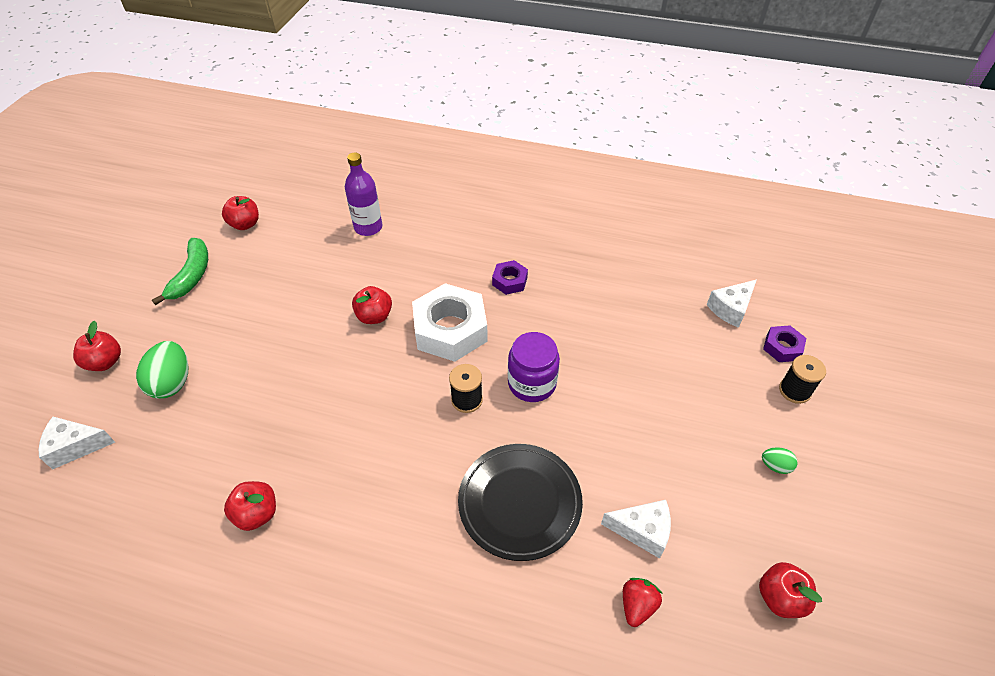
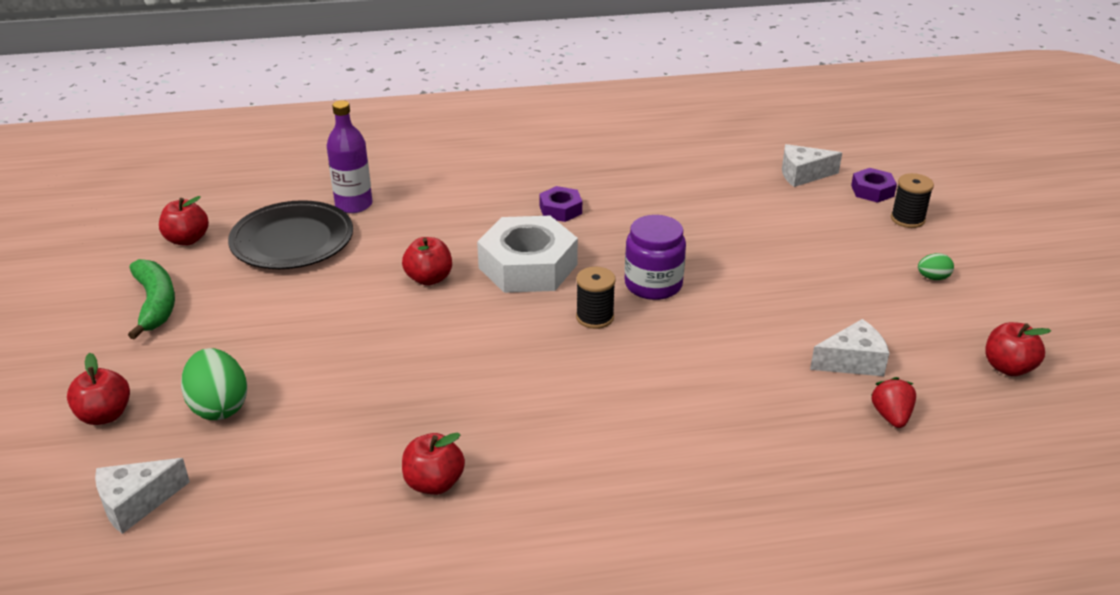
camera: 25 degrees left, 15 degrees down
(519, 503) = (718, 380): black plate -> black plate (292, 241)
(730, 309) = (803, 175): white cheese -> white cheese turned 60 degrees clockwise

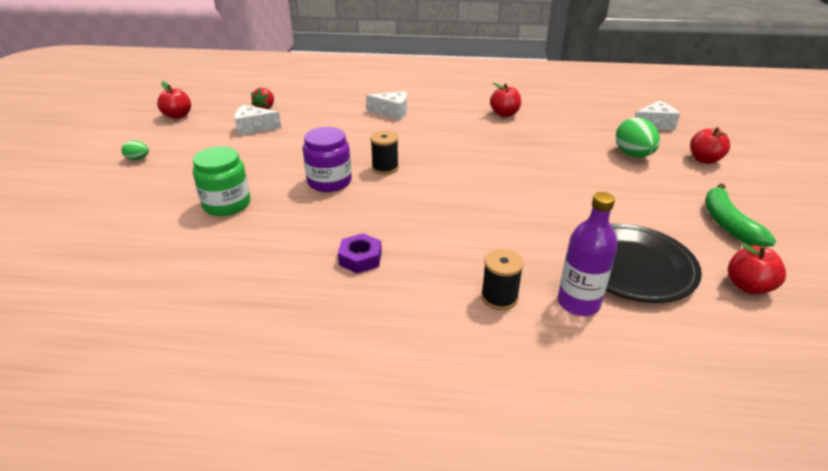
camera: 165 degrees left, 0 degrees up
(429, 278) = (499, 211): red apple -> none
(528, 266) = (416, 209): white nut -> none
(744, 239) = (227, 204): none -> green jar
(803, 175) = (91, 259): white cheese -> white cheese (392, 112)
(872, 191) = (60, 230): purple nut -> none
(907, 219) = (79, 200): black spool -> black spool (499, 297)

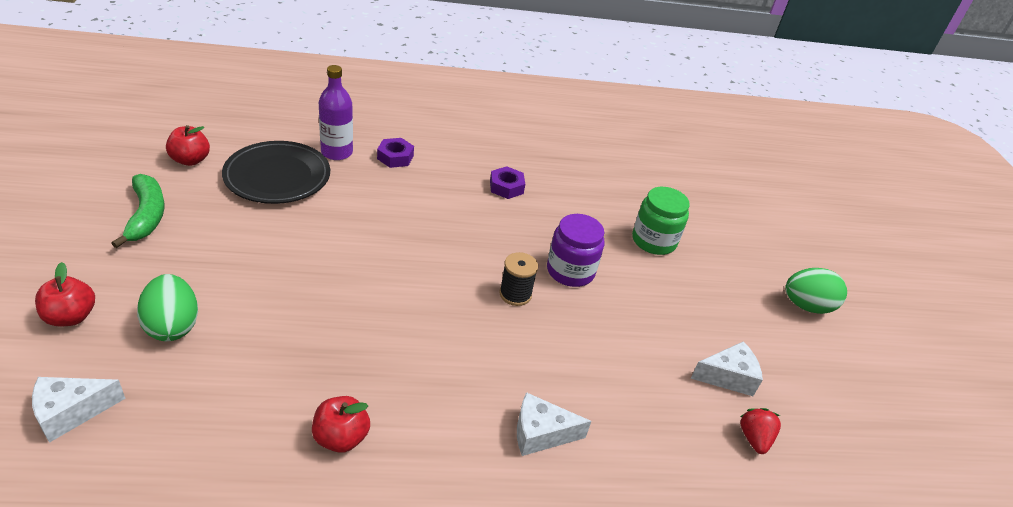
camera: 165 degrees right, 5 degrees up
(138, 159) = (806, 306): green egg -> green egg, size x1.95
(178, 116) = (861, 406): red apple -> none
(499, 297) = (395, 157): black spool -> purple nut

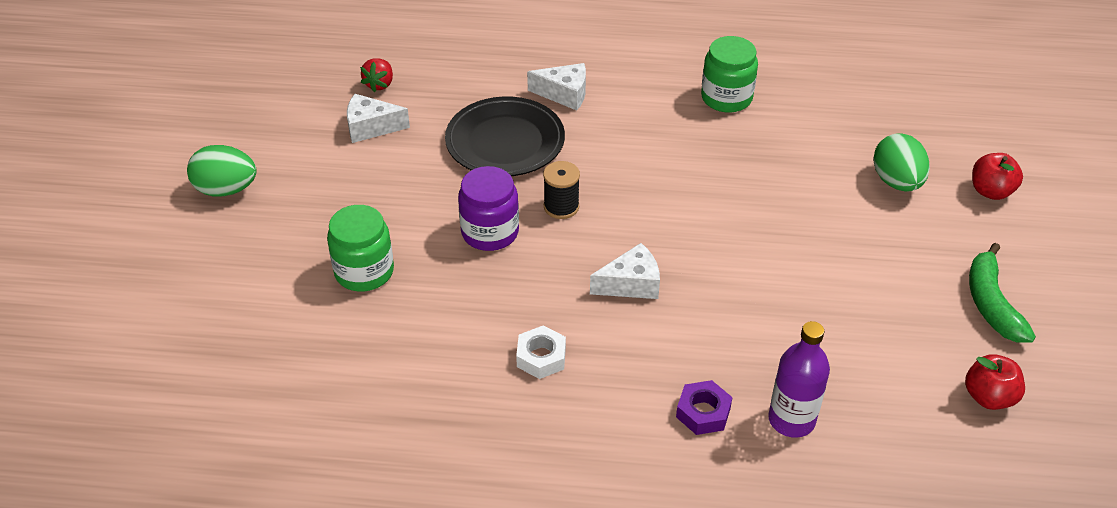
camera: 165 degrees left, 5 degrees up
(71, 412) = (938, 120): white cheese -> white cheese (631, 284)
(277, 177) = (861, 369): black plate -> black plate (505, 142)
(341, 437) = (726, 98): red apple -> green jar
(506, 187) = (541, 357): purple nut -> white nut

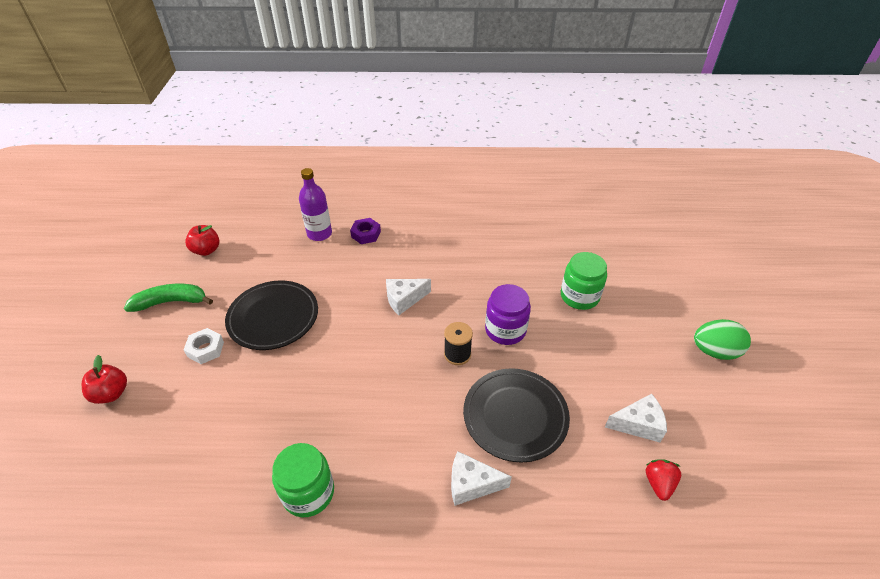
camera: 175 degrees right, 0 degrees up
(541, 357) = (455, 254): white nut -> white nut (206, 349)
(823, 270) = (273, 317): none -> black plate
(896, 182) = (185, 397): green egg -> none
(991, 303) = (171, 302): green banana -> green banana turned 90 degrees counterclockwise

